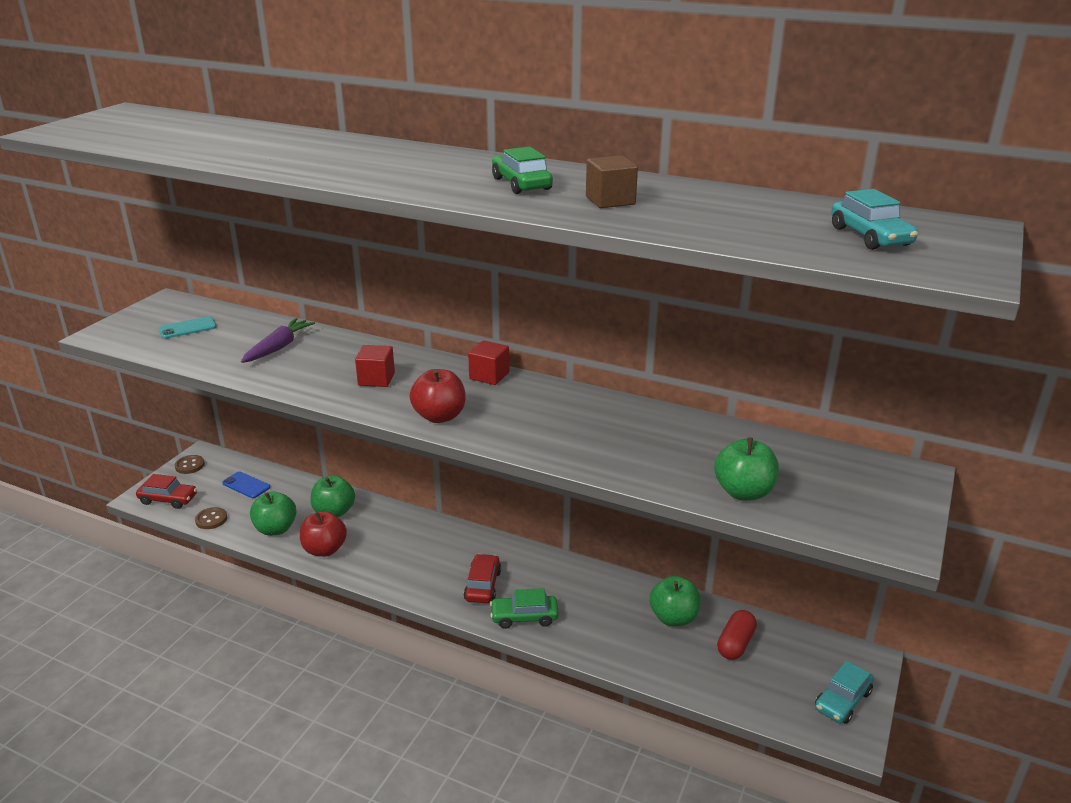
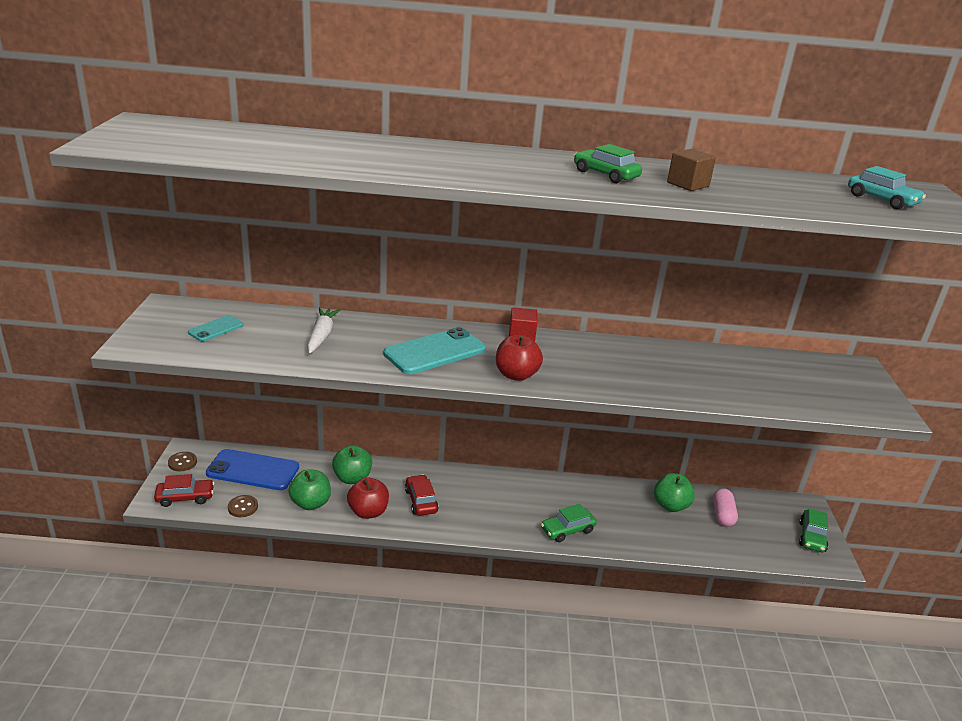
camera: 25 degrees left, 0 degrees up
(246, 485) = (253, 470): blue phone -> blue phone, size x1.90
(278, 347) = (321, 336): purple carrot -> white carrot
(376, 379) = (435, 352): red cube -> turquoise phone
(482, 585) = (519, 513): red car -> red car (421, 501)
(735, 644) = (723, 515): red capsule -> pink capsule
(743, 492) = (775, 396): green apple -> none
(842, 700) = (812, 537): turquoise car -> green car

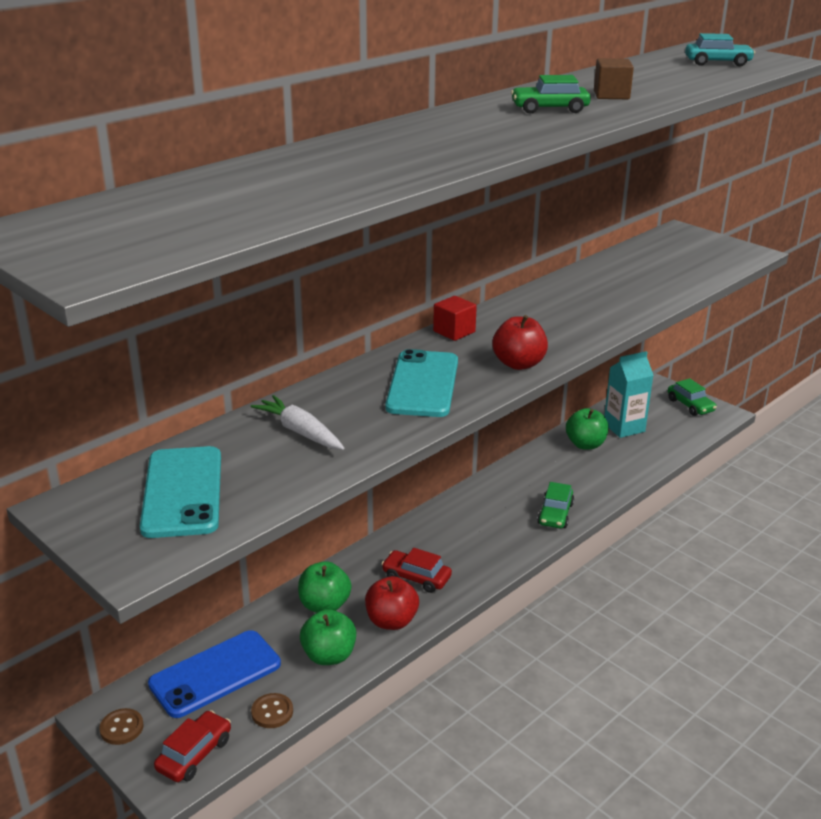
camera: 45 degrees left, 0 degrees up
(216, 329) = (183, 492): turquoise phone -> turquoise phone, size x1.90
(723, 515) = (624, 427): pink capsule -> turquoise carton

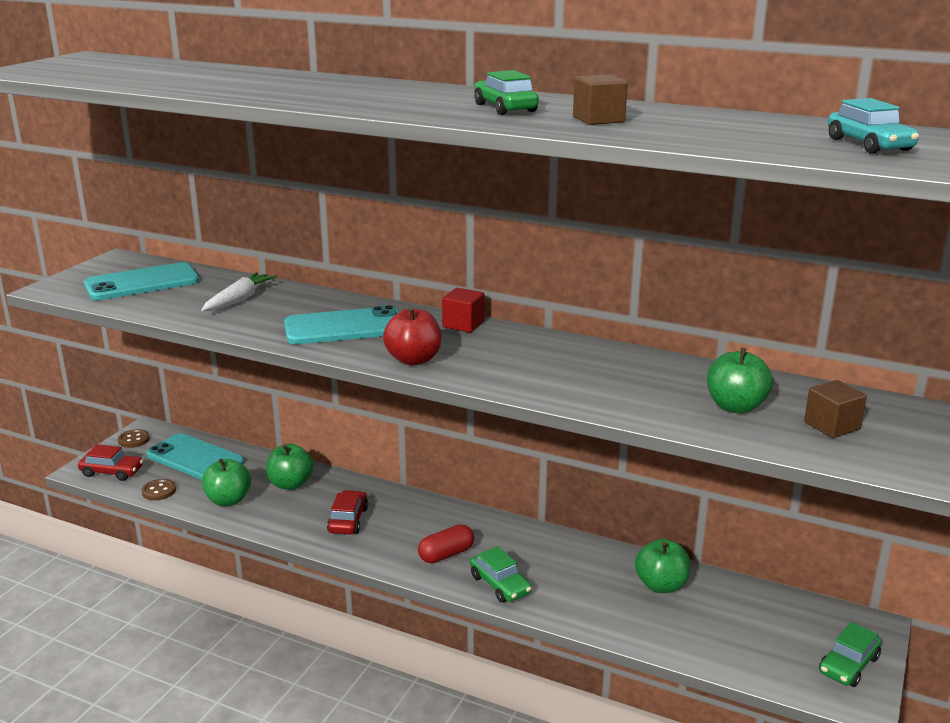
camera: 70 degrees right, 5 degrees down
(215, 674) = (195, 459): blue phone -> turquoise phone
(391, 621) = (282, 520): red apple -> none
(501, 532) = (446, 554): none -> red capsule
(555, 514) = (500, 584): green car -> green car turned 120 degrees counterclockwise
(624, 427) = (729, 610): turquoise carton -> none
(656, 273) = (735, 407): none -> green apple
(692, 255) = (831, 426): none -> brown cube

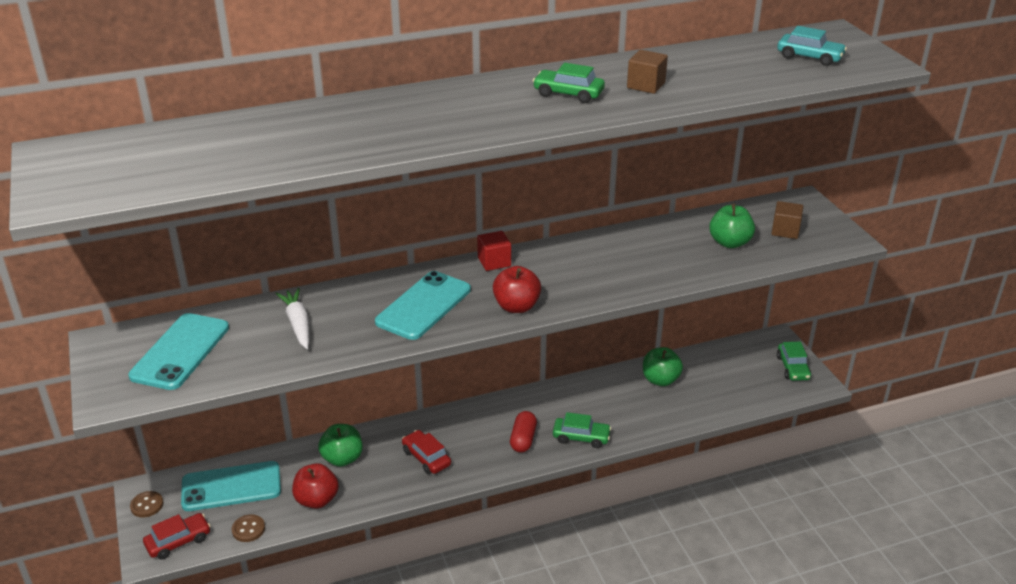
camera: 45 degrees left, 10 degrees up
(228, 500) = (317, 500): green apple -> red apple

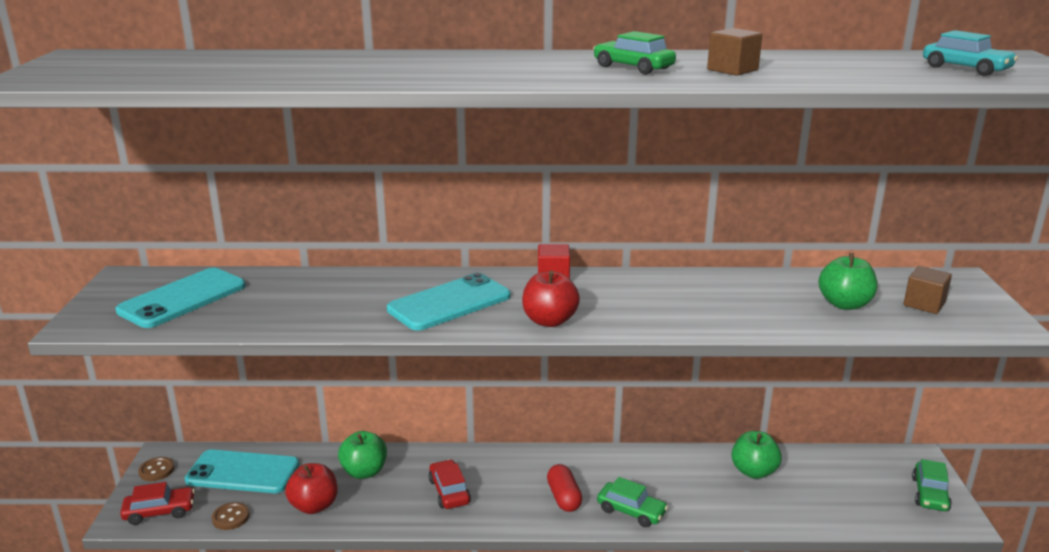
camera: 20 degrees right, 10 degrees down
(298, 324) = (311, 296): white carrot -> none
(523, 439) = (564, 497): red capsule -> red capsule turned 45 degrees counterclockwise

